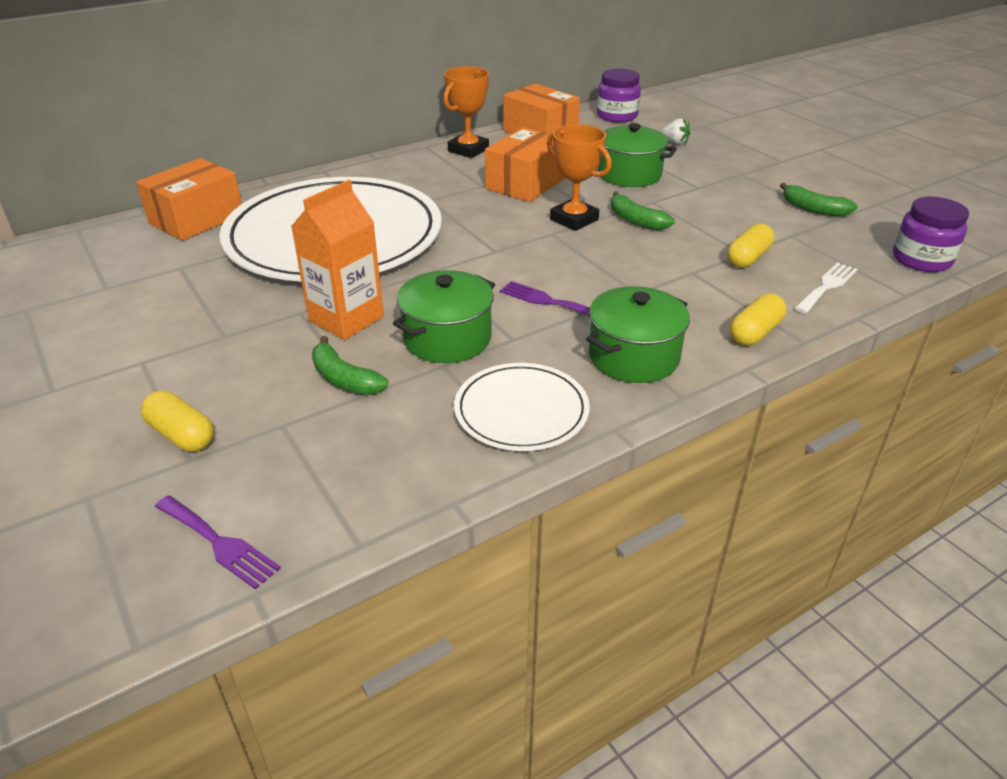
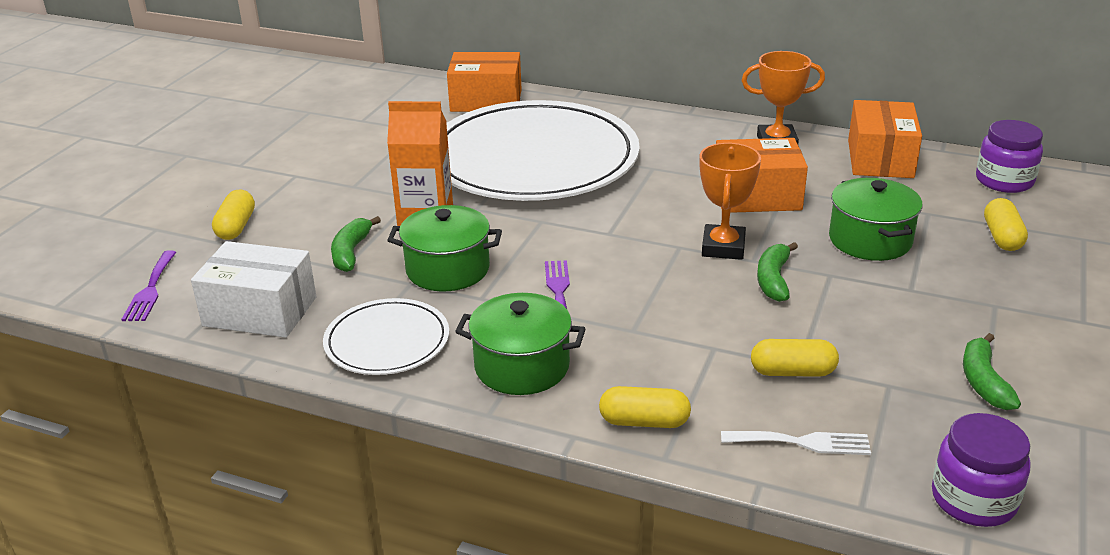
camera: 55 degrees right, 5 degrees down
(374, 472) = (260, 311): none -> white box
(675, 142) = (1002, 237): white strawberry -> yellow capsule

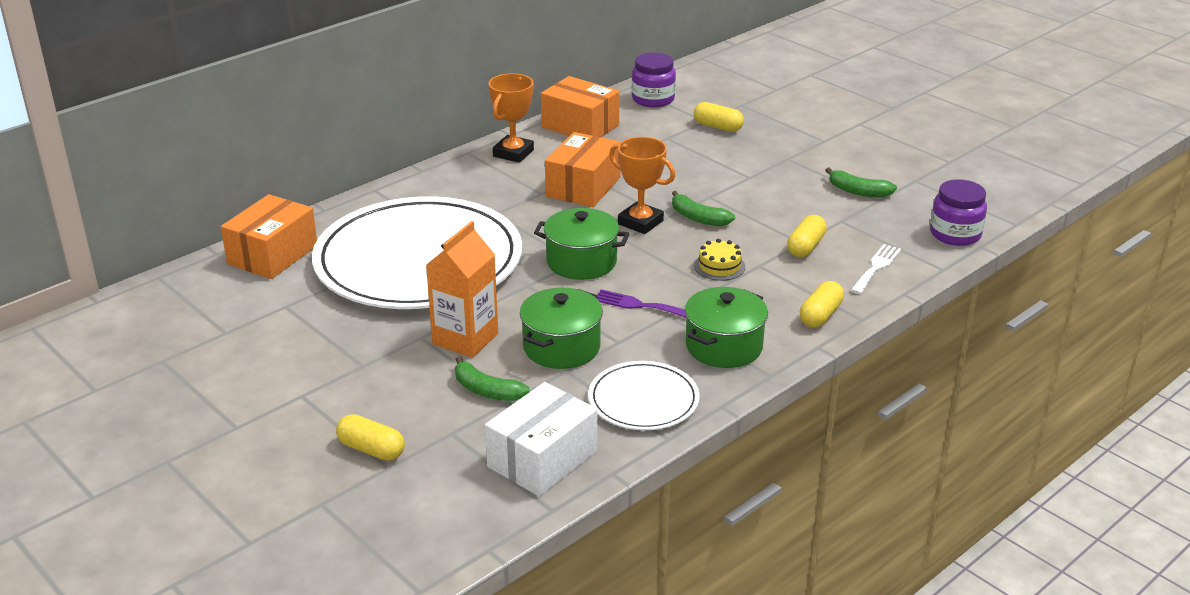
camera: 65 degrees left, 0 degrees up
(150, 290) = (444, 521): purple fork -> none
(684, 321) = (719, 266): none -> yellow cake
(870, 240) = (681, 168): green pot -> green pot (581, 262)

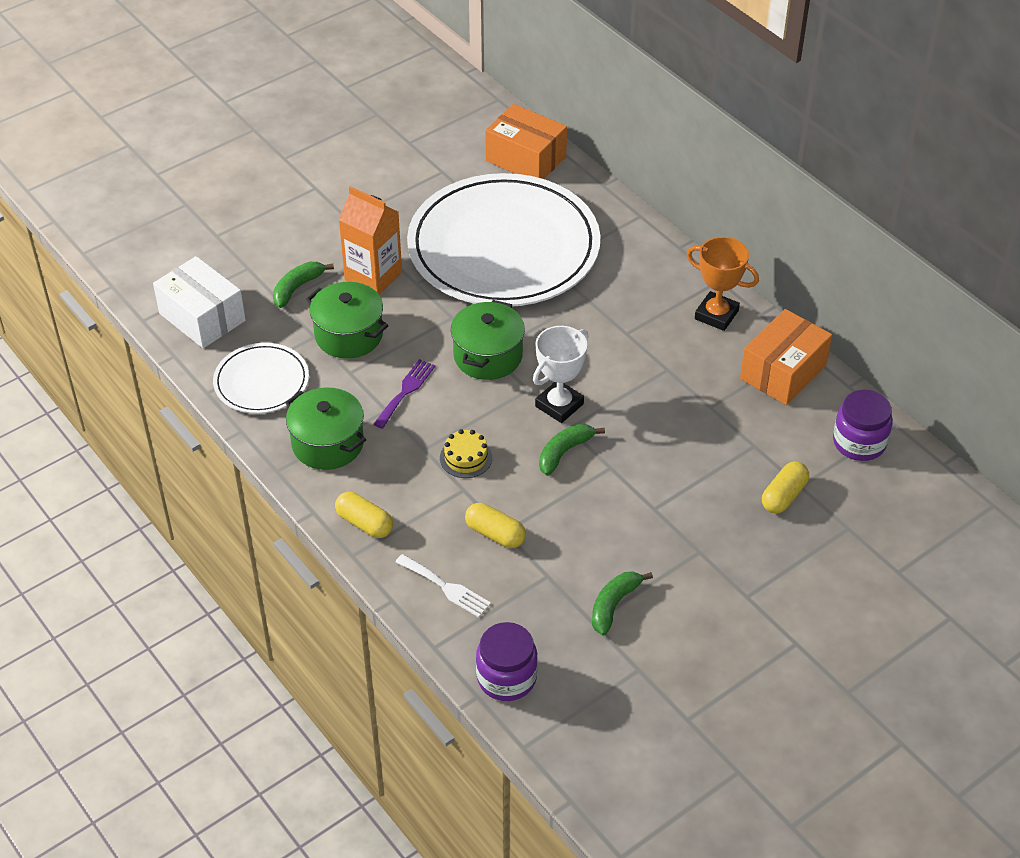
camera: 95 degrees right, 15 degrees up
(371, 449) = (239, 226): yellow capsule -> none
(583, 187) = (638, 366): orange box -> none
(640, 222) = (559, 405): orange trophy -> white trophy

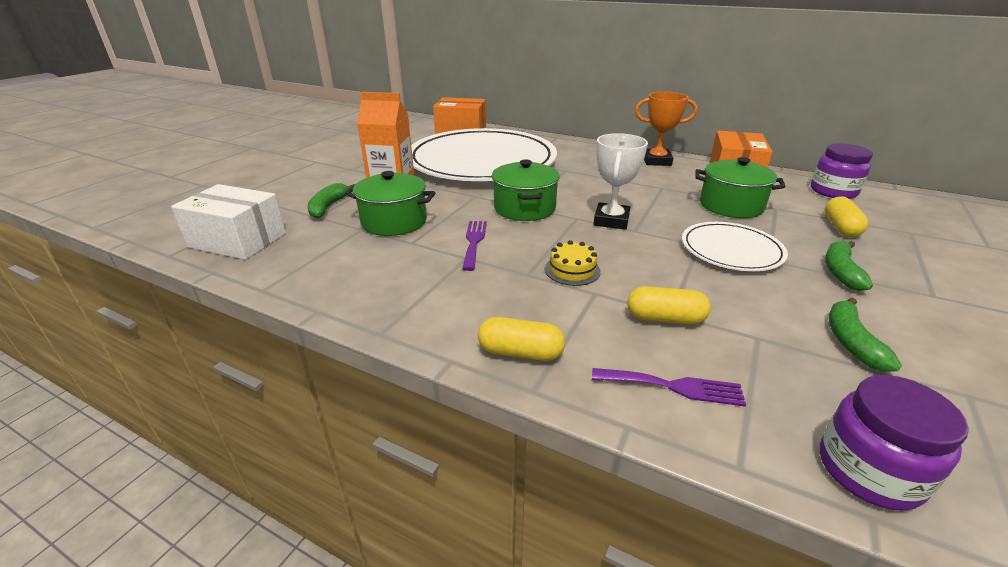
camera: 25 degrees left, 15 degrees down
(261, 381) = (323, 268): white plate -> white plate (731, 250)
(328, 443) = (425, 295): green pot -> green pot (731, 206)
(446, 587) = (673, 387): white fork -> purple fork
(564, 452) = (650, 245): green banana -> green banana (840, 271)

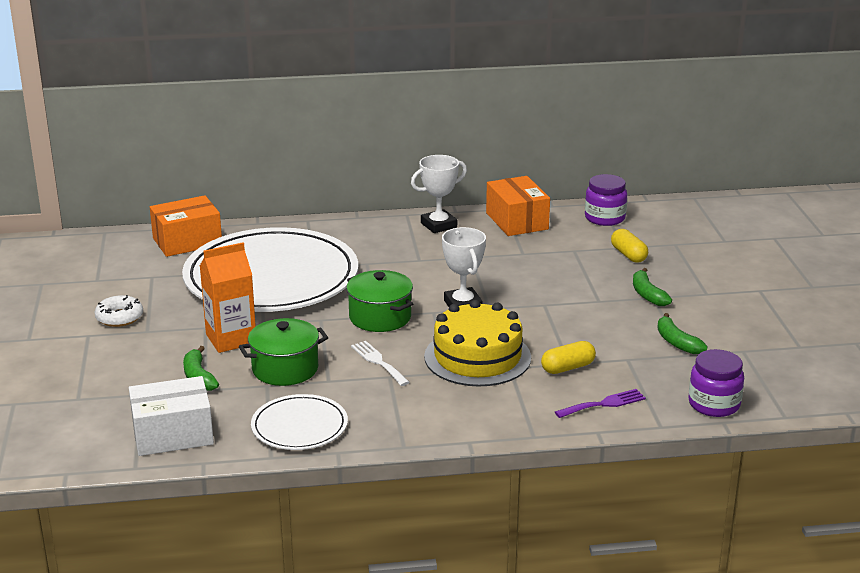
camera: 35 degrees left, 5 degrees down
(350, 157) = (119, 317): none -> white donut
(474, 242) = (378, 362): purple fork -> white fork
(520, 352) = (504, 421): yellow capsule -> none
(572, 270) = (477, 357): yellow cake -> yellow cake, size x2.25
(656, 161) = (438, 225): orange trophy -> white trophy
(731, 206) = (540, 259): green pot -> none
(731, 250) = (569, 301): white plate -> white plate (299, 426)

